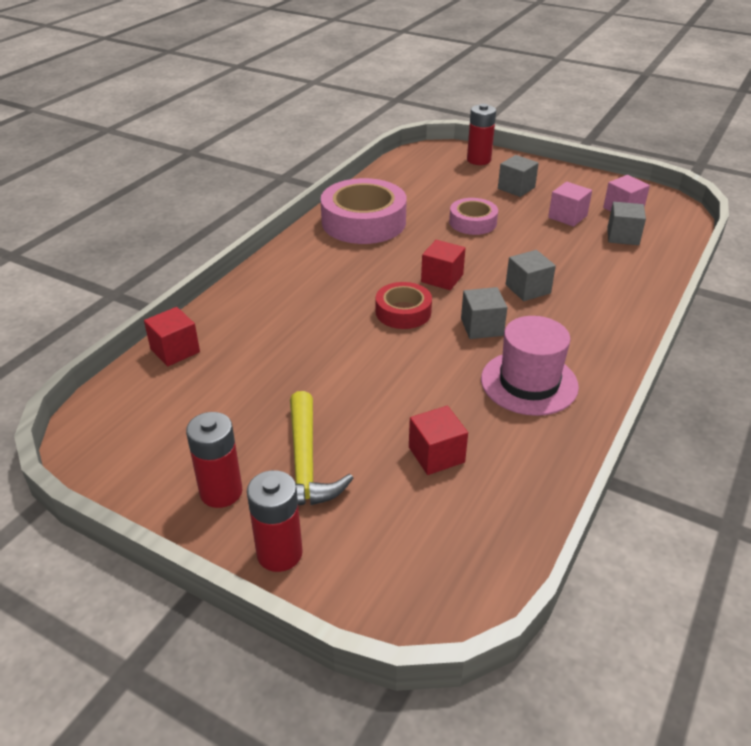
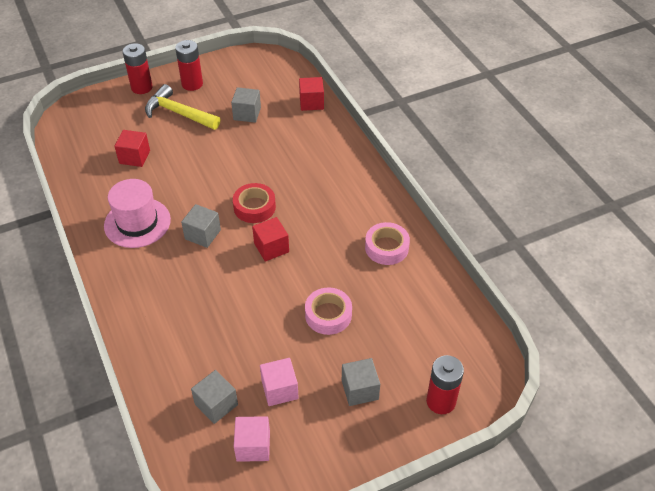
camera: 125 degrees right, 10 degrees up
(363, 222) = (386, 247): pink tape -> pink tape, size x0.56
(528, 289) = (214, 285): grey cube -> grey cube (247, 114)

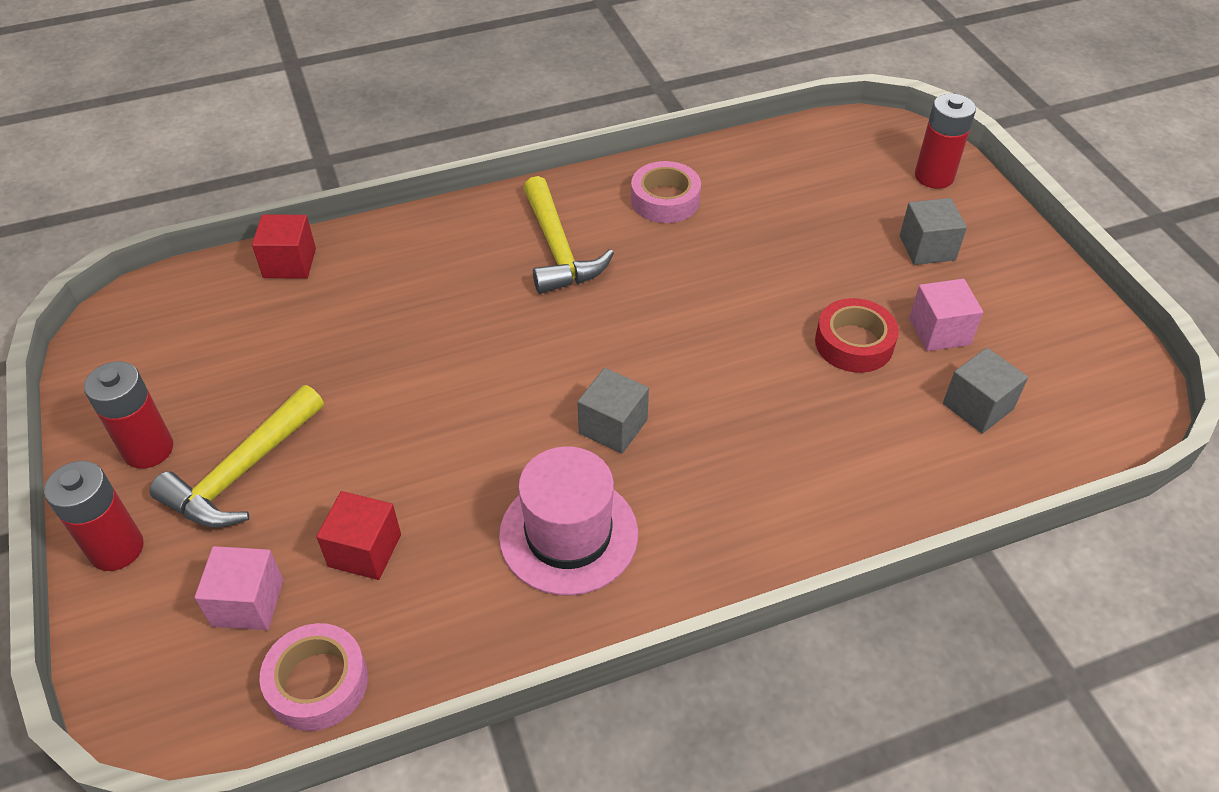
camera: 85 degrees left, 0 degrees up
(247, 114) = (287, 357): grey cube -> none
(253, 446) = (1041, 364): pink cube -> pink cube (248, 603)
(254, 207) = (554, 351): red tape -> red tape (854, 343)
(271, 247) = (654, 331): red cube -> none
(328, 315) = (796, 271): pink tape -> pink tape (317, 683)
(334, 202) = (558, 250): none -> yellow hammer

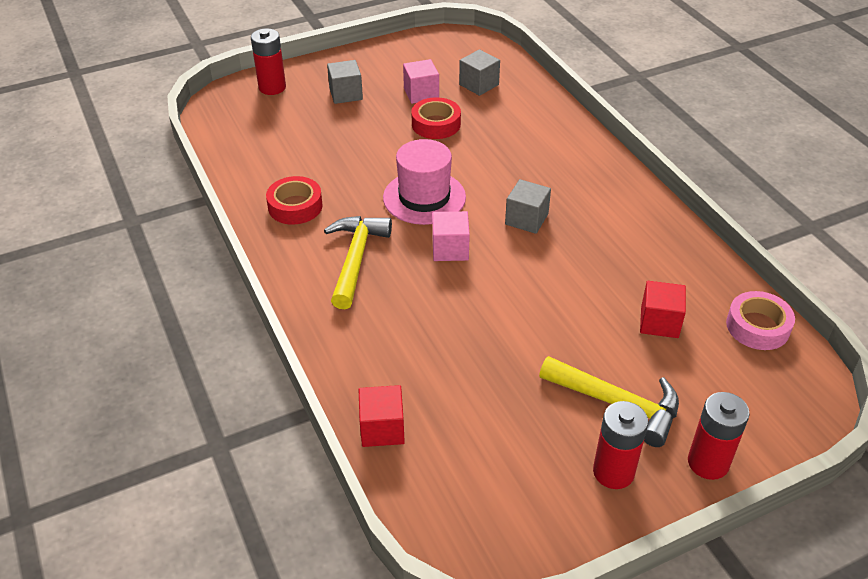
camera: 95 degrees left, 5 degrees down
(248, 603) = (720, 373): pink cube -> pink cube (450, 249)
(558, 250) = (356, 259): yellow hammer -> yellow hammer turned 60 degrees counterclockwise
(568, 534) = (615, 232): pink hat -> pink hat (424, 197)
(665, 200) = (295, 206): pink tape -> red tape

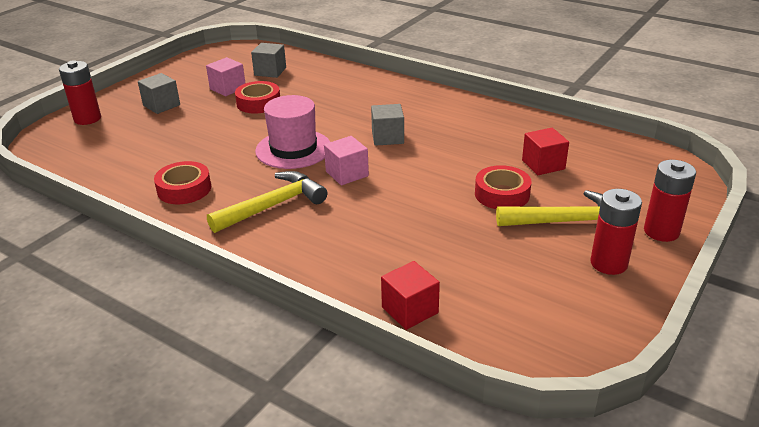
camera: 30 degrees left, 10 degrees down
(356, 259) = (273, 206): yellow hammer -> yellow hammer turned 75 degrees clockwise
(581, 340) = (502, 194): none -> red tape
(757, 326) = (606, 145): pink tape -> none

